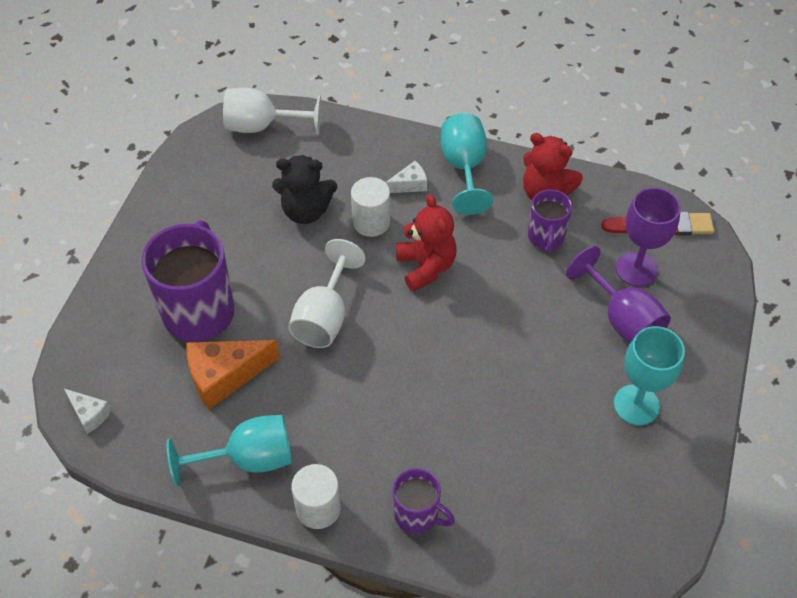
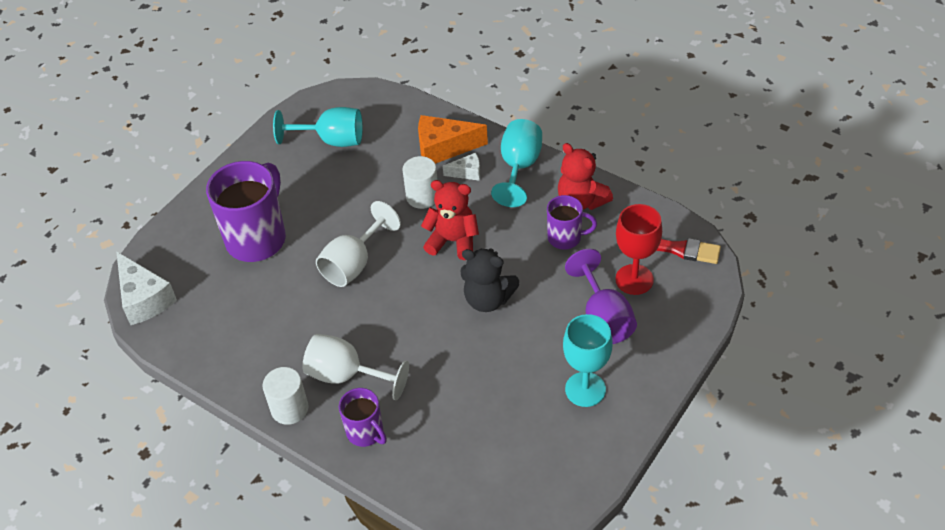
camera: 20 degrees right, 5 degrees down
(89, 414) = (144, 299): white cheese -> white cheese, size x1.87
(225, 376) = (257, 293): orange cheese -> orange cheese (444, 148)
(248, 459) = (251, 359): turquoise goblet -> turquoise goblet (331, 140)
(262, 126) = (364, 103): white goblet -> white goblet (346, 375)
(306, 211) = (372, 177): black teddy bear -> black teddy bear (488, 299)
(426, 267) = (453, 241): red teddy bear -> red teddy bear turned 75 degrees counterclockwise
(546, 237) = (565, 238): purple mug -> purple mug turned 105 degrees counterclockwise
(636, 269) = (634, 279): purple goblet -> red goblet

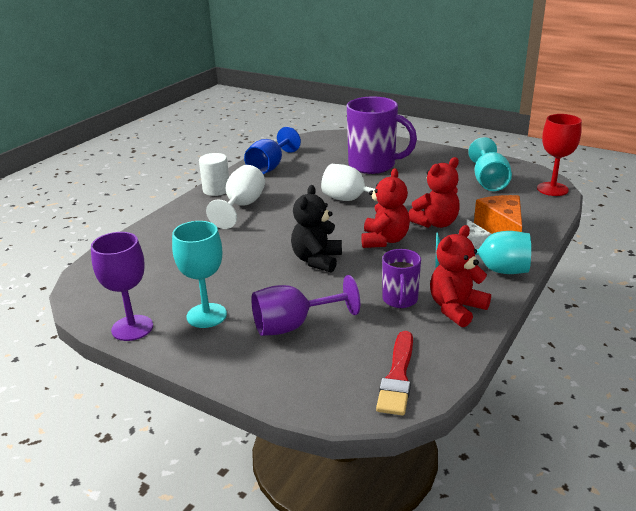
camera: 85 degrees right, 20 degrees down
(144, 299) = (315, 139): white cheese -> none
(228, 350) = (270, 167): none -> blue goblet
(366, 432) = (188, 217): purple mug -> none
(422, 196) = (435, 223): white cylinder -> red teddy bear
(605, 452) = (132, 328): none -> purple goblet
(634, 279) = (346, 346): red goblet -> red goblet (552, 189)

